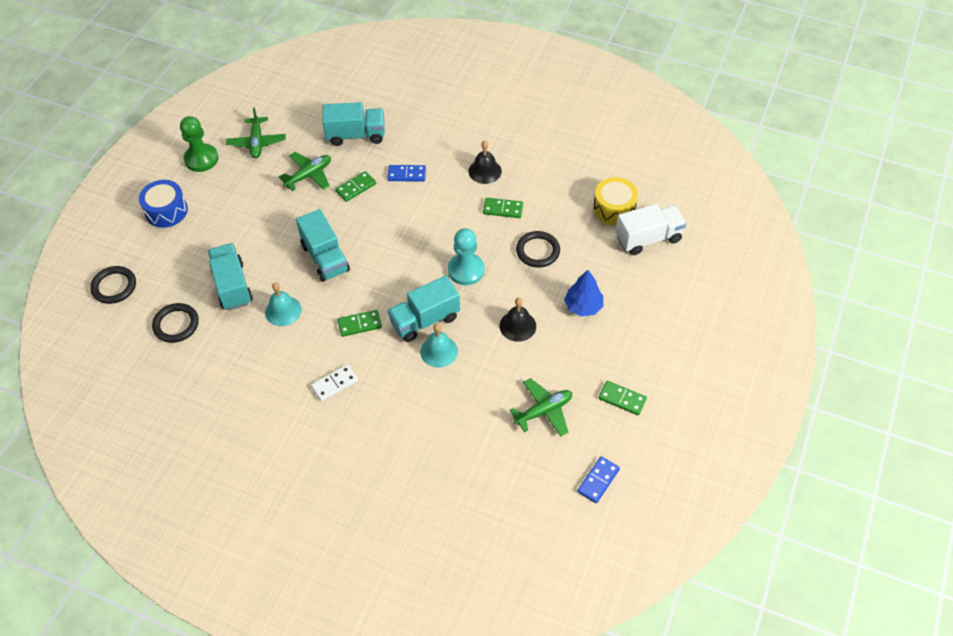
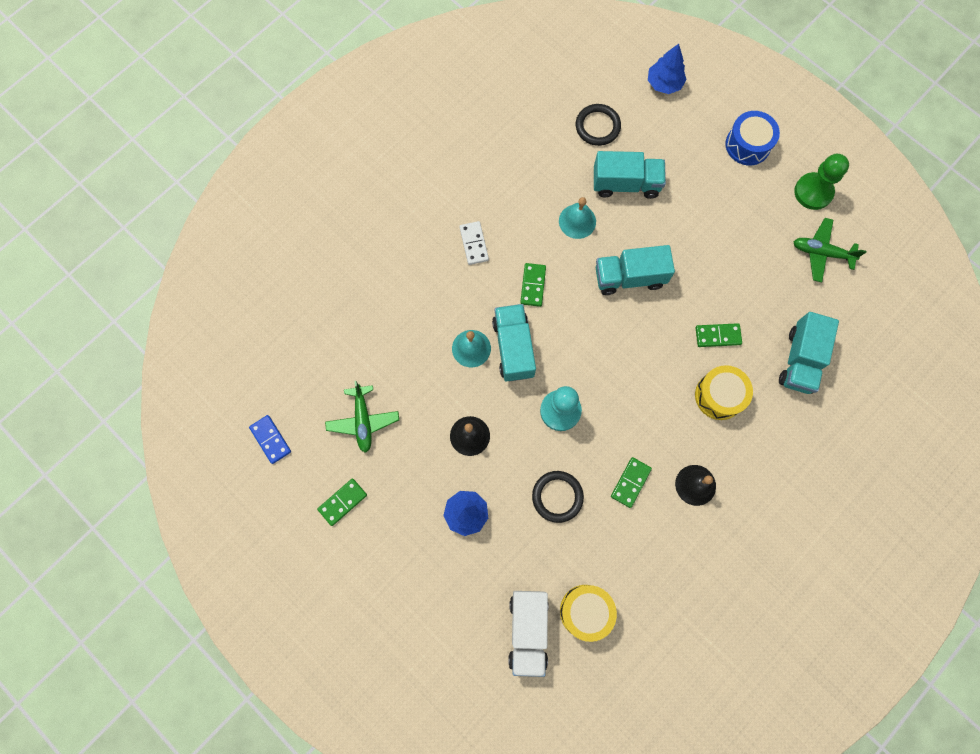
camera: 110 degrees right, 20 degrees up
(114, 286) = (664, 83): black ring -> blue tree
(309, 175) = (752, 292): green plane -> none
(356, 188) = (717, 336): green domino -> green domino turned 75 degrees counterclockwise
(406, 174) = (719, 396): blue domino -> yellow drum

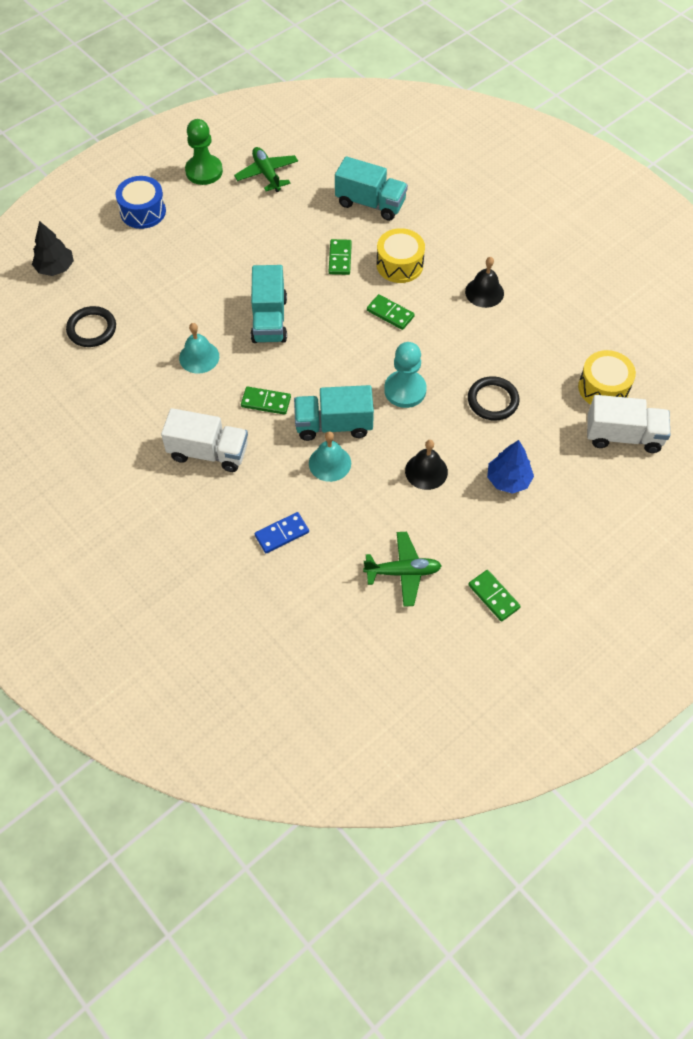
camera: 85 degrees left, 15 degrees down
(270, 439) = (419, 670): blue domino -> blue domino (282, 534)
(474, 244) = (208, 452): white domino -> white truck
(625, 184) = (164, 312): turquoise truck -> none
(630, 482) = (480, 341): green domino -> green domino (390, 313)
(664, 83) = (55, 268): blue tree -> black tree
(821, 253) = (267, 174): green plane -> green plane turned 135 degrees clockwise

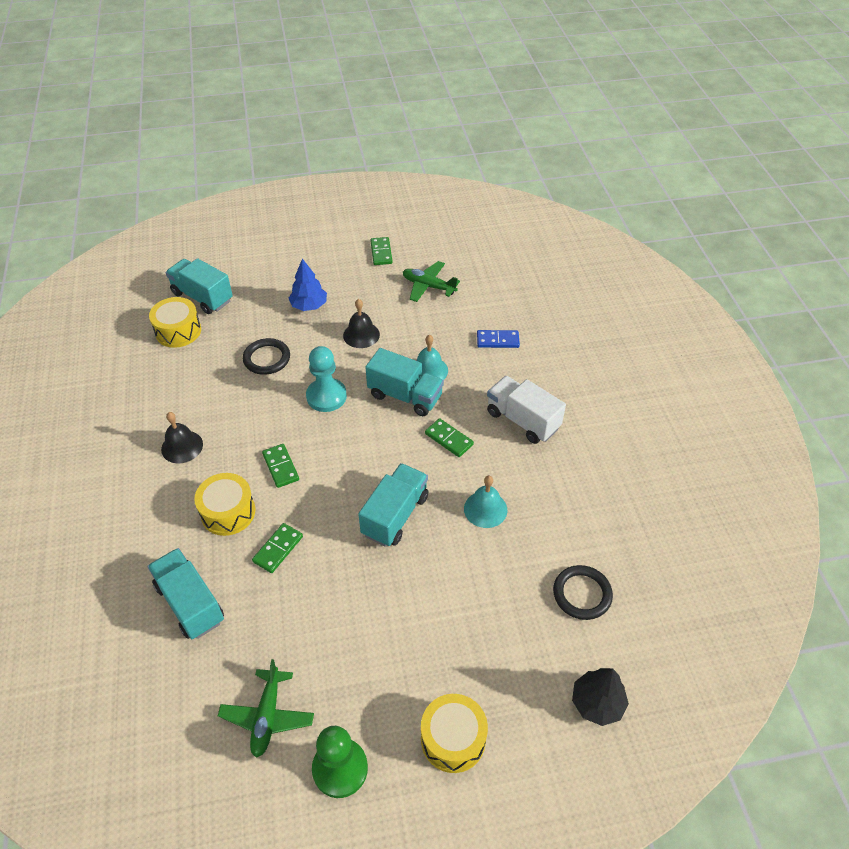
camera: 150 degrees left, 10 degrees down
(143, 211) = (453, 739): blue drum -> yellow drum
(623, 436) = (202, 297): white truck -> turquoise truck

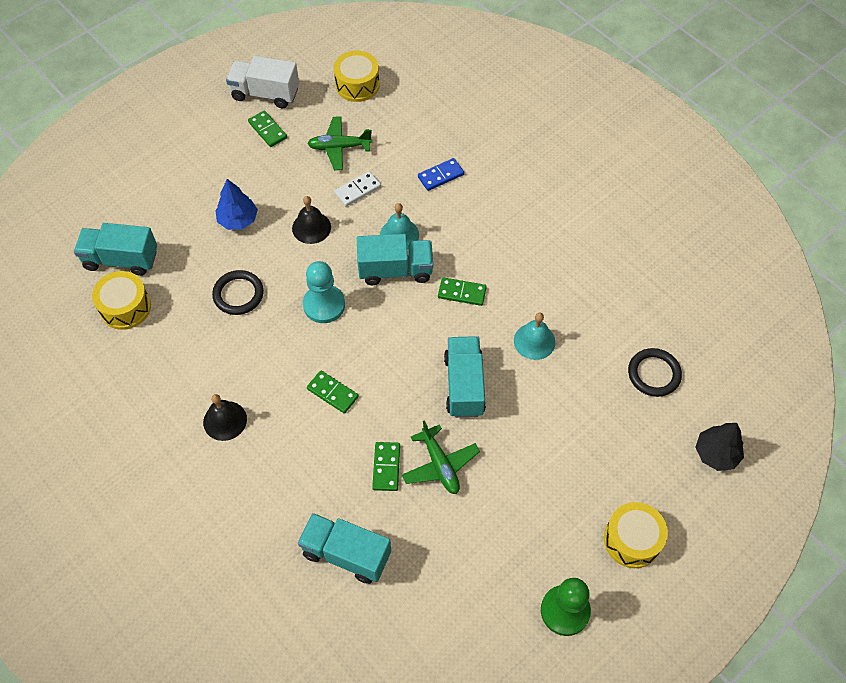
camera: 30 degrees left, 10 degrees up
(228, 512) = (317, 458): yellow drum -> yellow drum (357, 85)
(267, 716) = (480, 605): green plane -> green plane (440, 465)
(419, 323) = (358, 190): none -> white domino
(522, 420) = (512, 244): white truck -> white truck (265, 94)

